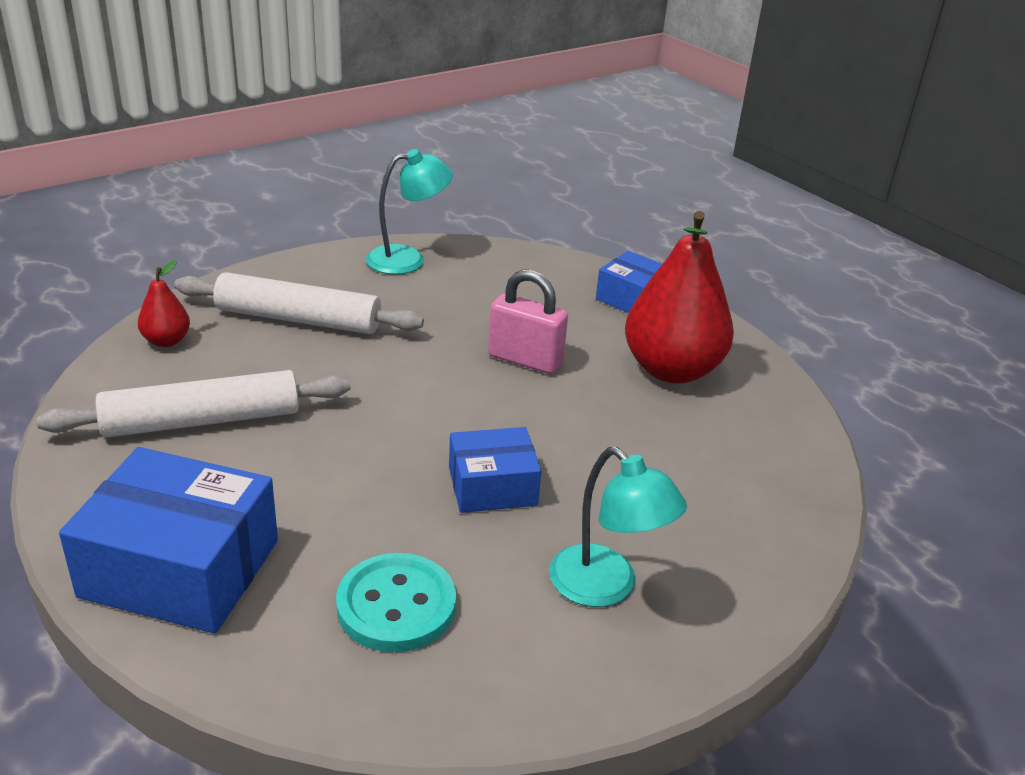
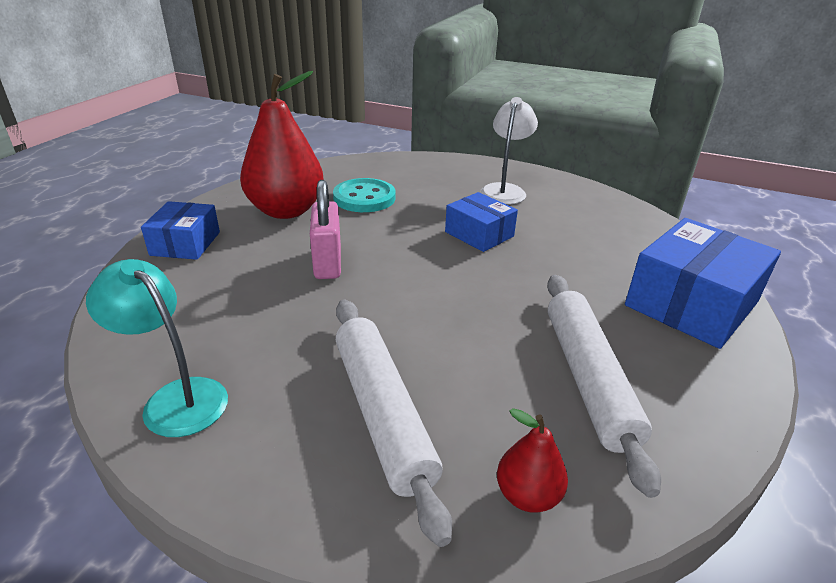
camera: 120 degrees left, 0 degrees up
(180, 568) = (691, 304): blue box -> blue box turned 60 degrees clockwise
(202, 421) = (588, 379): white rolling pin -> white rolling pin turned 45 degrees clockwise
(396, 605) = (597, 232): turquoise button -> turquoise button (364, 198)
(606, 587) = (504, 190): turquoise lamp -> white lamp

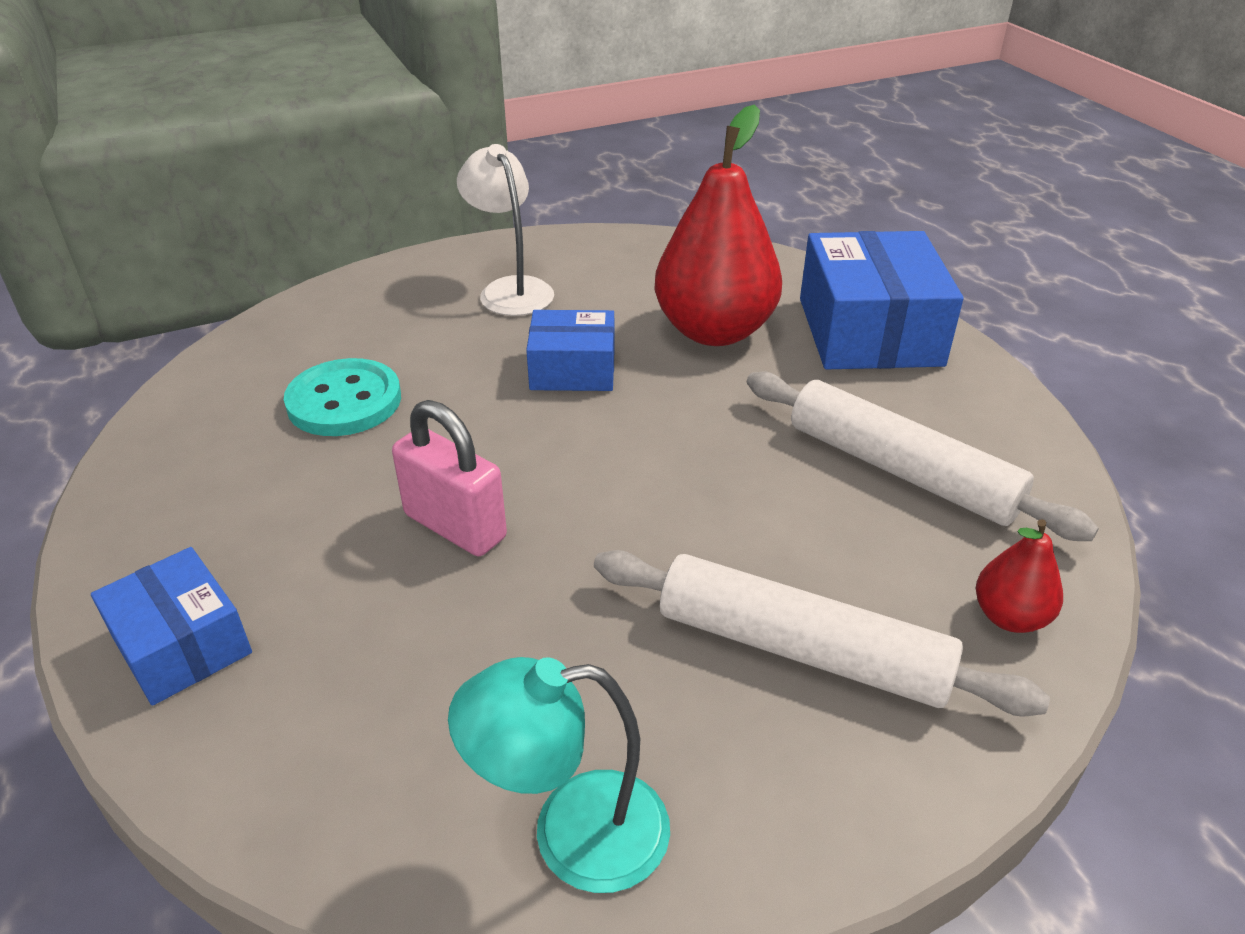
camera: 45 degrees left, 5 degrees up
(286, 211) = (258, 490): red pear -> red pear (714, 331)

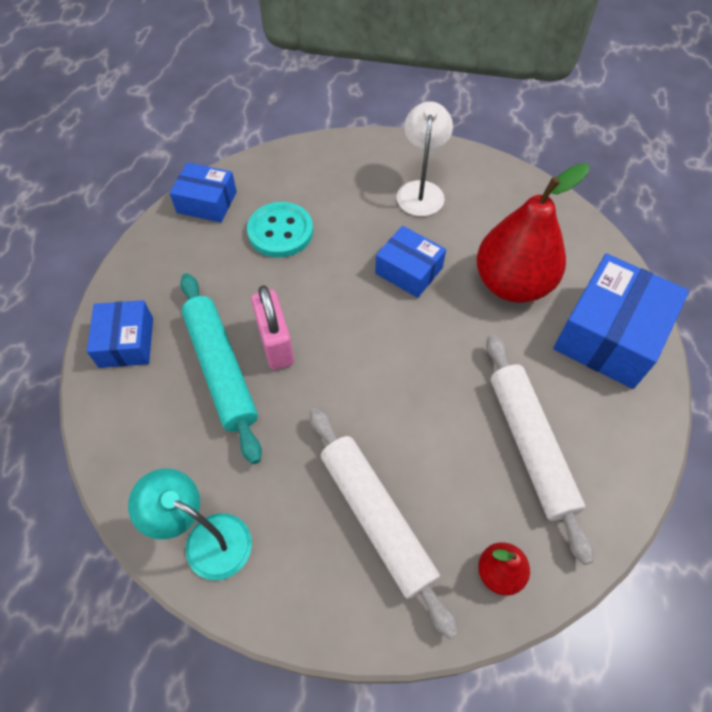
camera: 35 degrees right, 20 degrees up
(187, 414) = (206, 202): none -> blue box
(393, 597) = (221, 369): none -> turquoise rolling pin

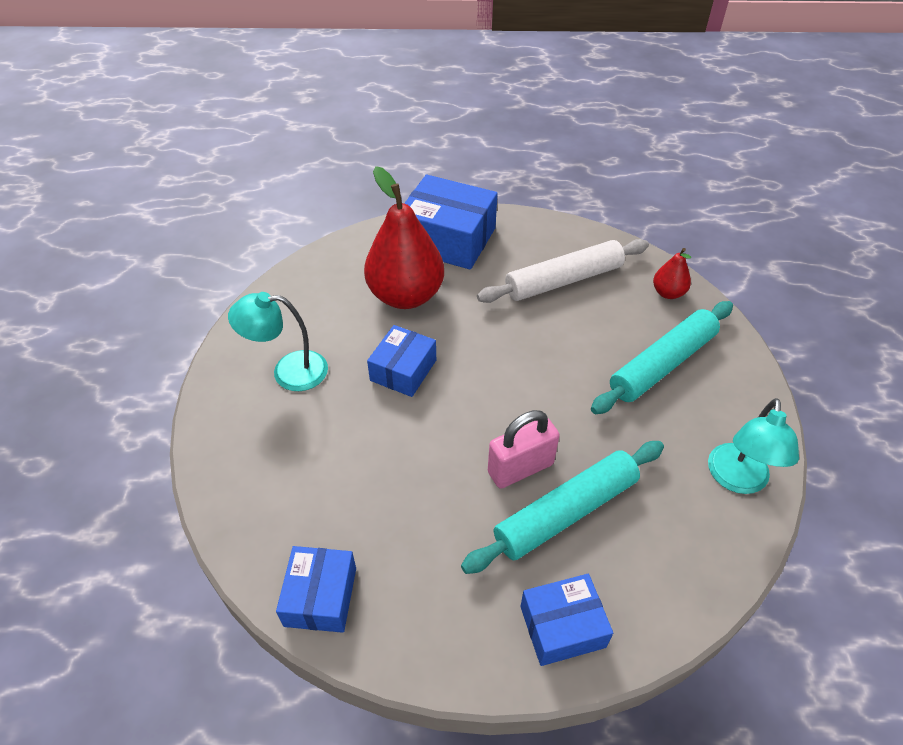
camera: 100 degrees left, 10 degrees down
(280, 231) = (364, 496): turquoise button -> none
(376, 518) = (662, 364): white rolling pin -> turquoise rolling pin
(421, 190) = (288, 371): white lamp -> turquoise lamp

